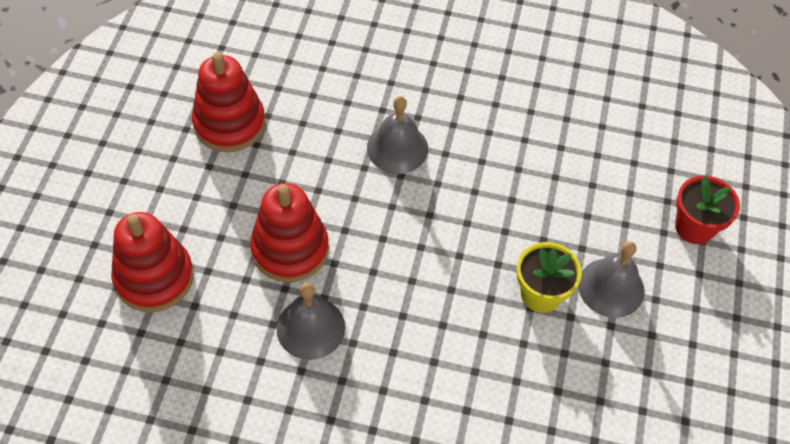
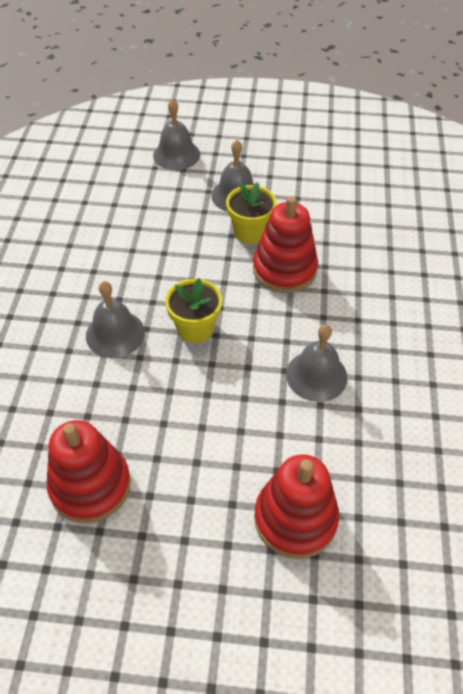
camera: 95 degrees left, 5 degrees down
(290, 249) = (240, 403): red stacking toy -> red stacking toy (284, 269)
(394, 219) = (195, 328): none -> yellow flower pot
(694, 227) = (176, 154): red flower pot -> grey bell

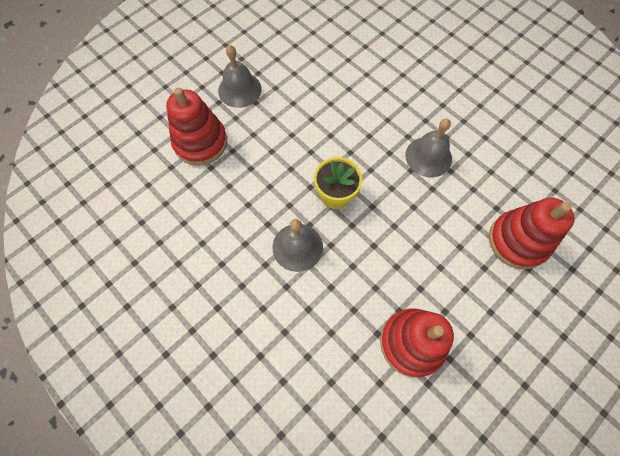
camera: 50 degrees left, 15 degrees up
(176, 154) = (161, 95): grey bell -> none
(250, 232) = (281, 106): yellow flower pot -> none
(284, 269) = (331, 111): red stacking toy -> red stacking toy (200, 142)

